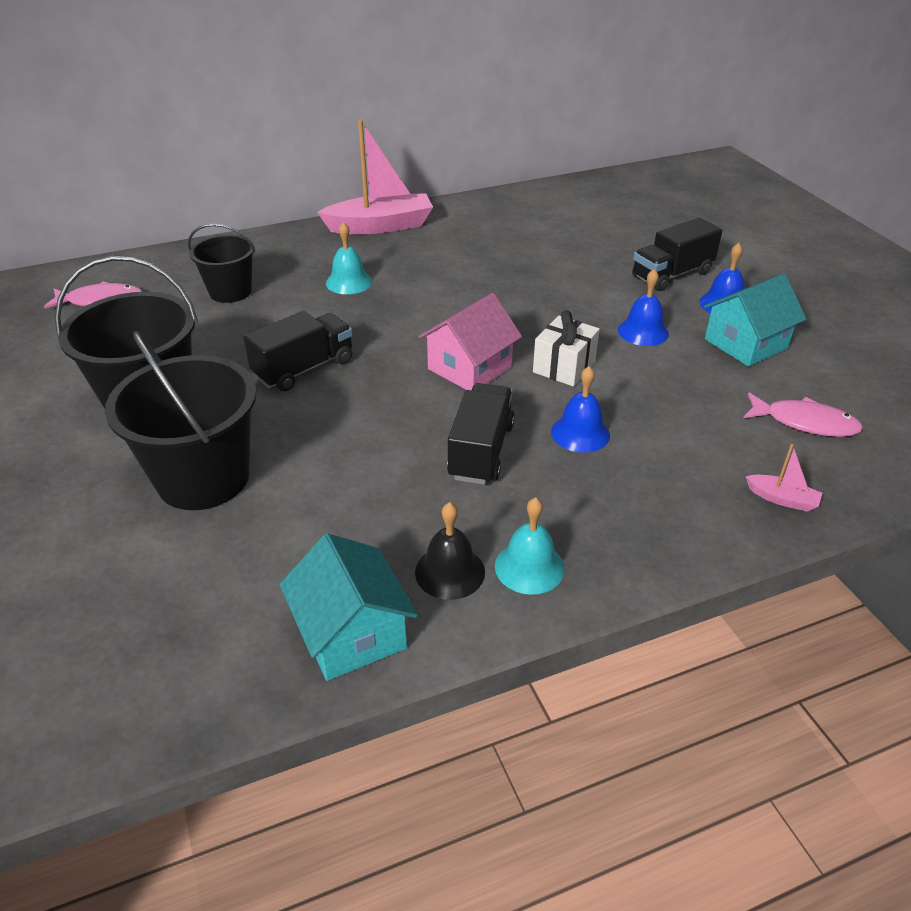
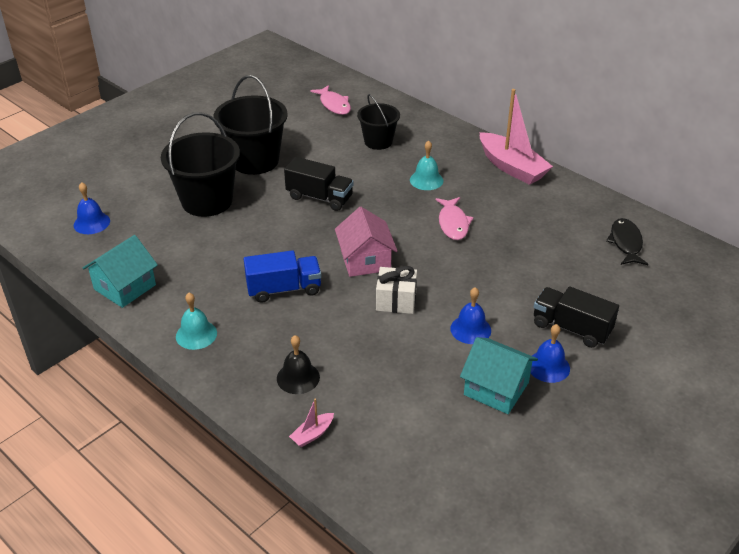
camera: 65 degrees right, 0 degrees up
(450, 572) = (179, 306): black bell -> black bell (298, 377)
(470, 368) = (365, 260): pink house -> pink house turned 60 degrees clockwise
(481, 451) = (284, 289): black truck -> blue truck
(560, 209) = (626, 243): none -> black fish
(580, 433) = (327, 326): blue bell -> blue bell (91, 223)
(782, 499) = (312, 434): pink boat -> pink boat turned 45 degrees clockwise
(805, 422) = (409, 436): pink fish -> pink fish (453, 223)

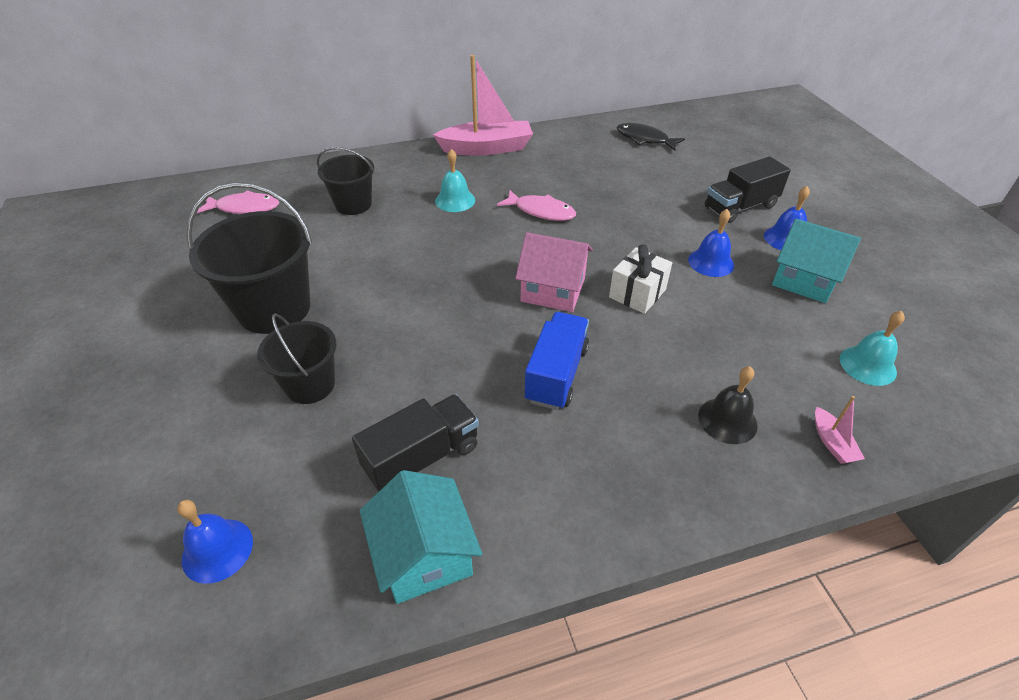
camera: 60 degrees left, 5 degrees up
(196, 334) = (591, 497): turquoise bell -> turquoise bell (867, 365)
(207, 201) = (310, 385): black bucket -> black bucket, size x0.61
(319, 197) = (408, 282): black truck -> black truck (422, 457)
(496, 388) = (804, 279): turquoise house -> turquoise house turned 60 degrees clockwise

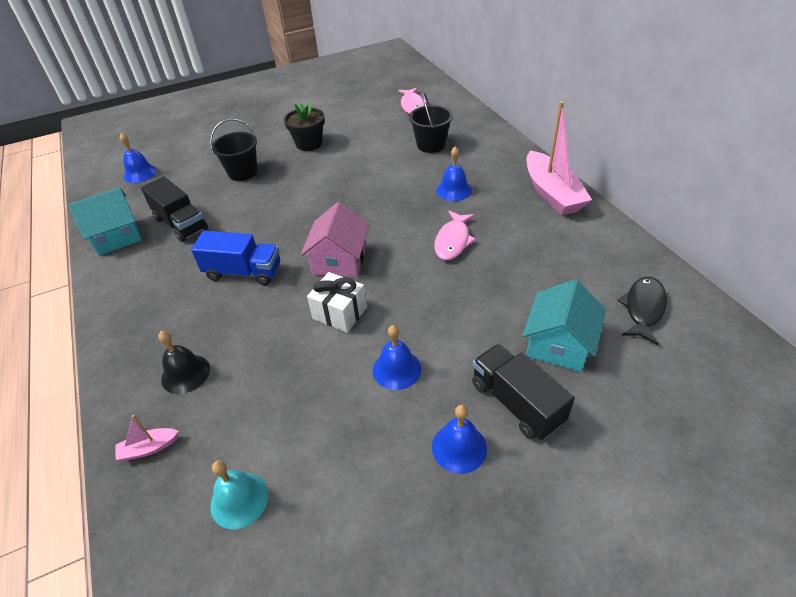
camera: 85 degrees right, 0 degrees up
(274, 309) = (309, 144): black bucket -> black flower pot
(455, 200) = (454, 190): turquoise bell -> blue bell
(804, 279) = (379, 457): turquoise house -> turquoise house (559, 344)

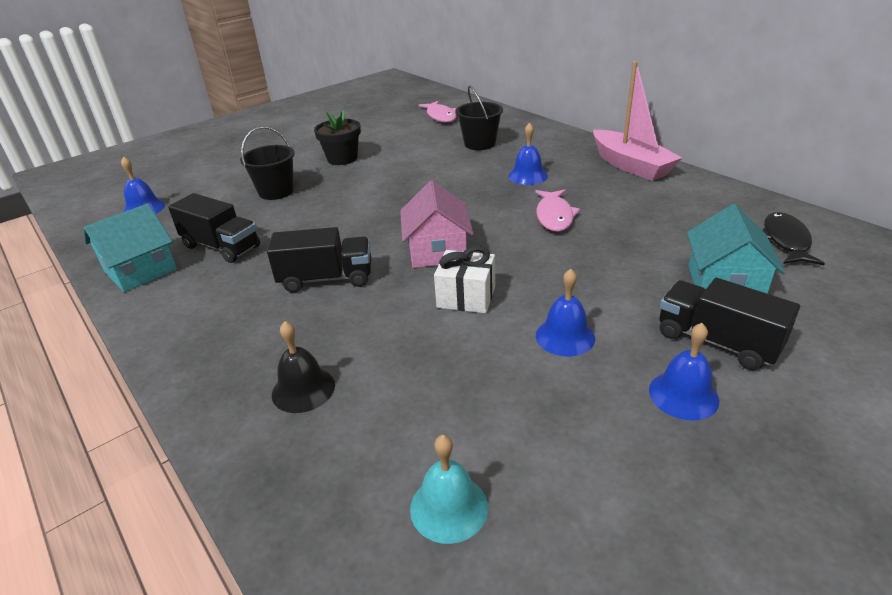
camera: 15 degrees left, 10 degrees down
(149, 448) = (293, 478): pink boat -> none
(243, 272) = (326, 279): blue truck -> black truck

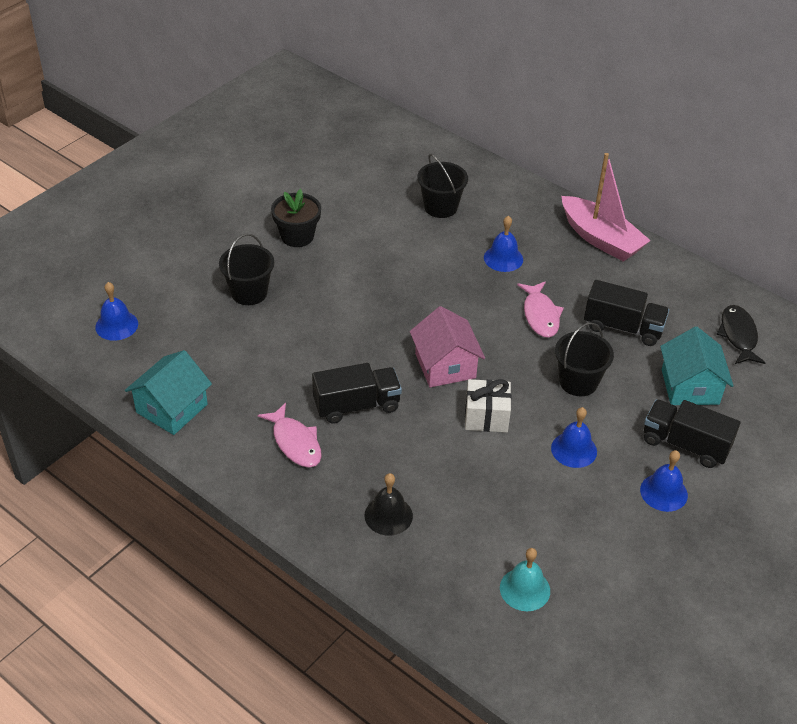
camera: 15 degrees left, 10 degrees up
(221, 247) = (234, 373): black truck -> black truck (623, 327)
(440, 116) = (381, 157): pink fish -> pink fish (295, 442)
(585, 272) = (578, 382): none -> black bucket

